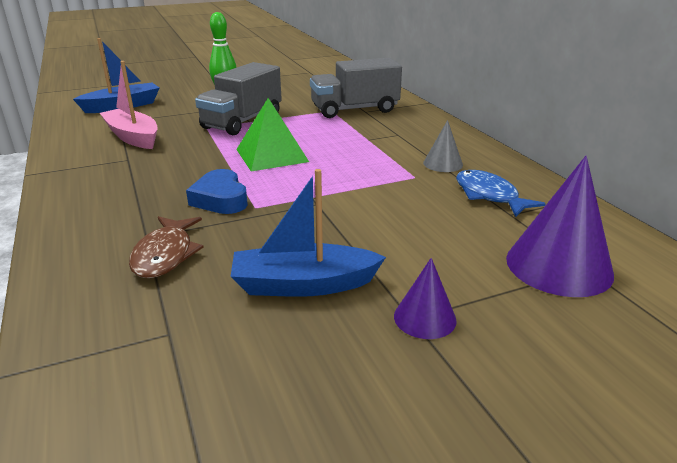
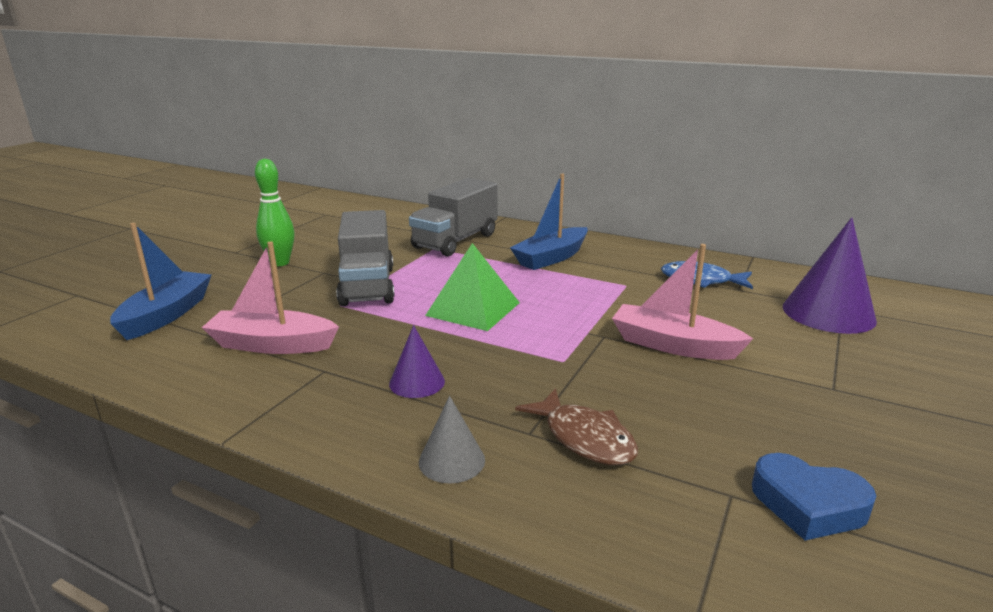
camera: 40 degrees left, 5 degrees down
(220, 199) = (518, 367): blue heart -> blue heart (808, 505)
(303, 284) = (732, 402): blue boat -> blue boat (551, 258)
(351, 230) = (673, 345): none -> pink boat
(425, 318) = (839, 384): purple cone -> purple cone (417, 382)
(443, 163) = (623, 267): grey cone -> grey cone (451, 460)

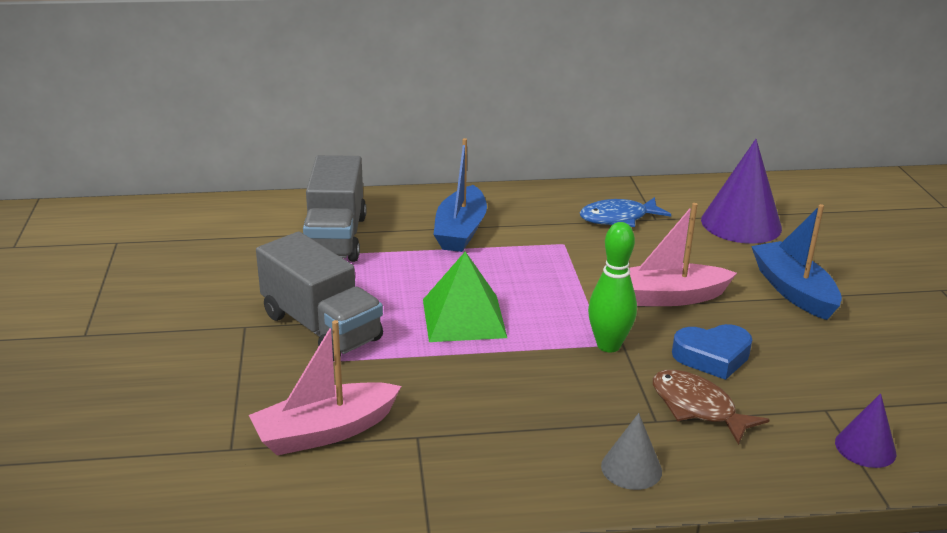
camera: 35 degrees left, 5 degrees up
(166, 315) = (144, 445): blue boat -> blue boat (793, 290)
(280, 263) = (171, 331): green bowling pin -> green bowling pin (608, 345)
(417, 382) = (515, 413): purple cone -> purple cone (865, 447)
(584, 438) = (697, 408): brown fish -> brown fish turned 150 degrees counterclockwise
(808, 505) = (870, 396): blue heart -> blue heart (712, 357)

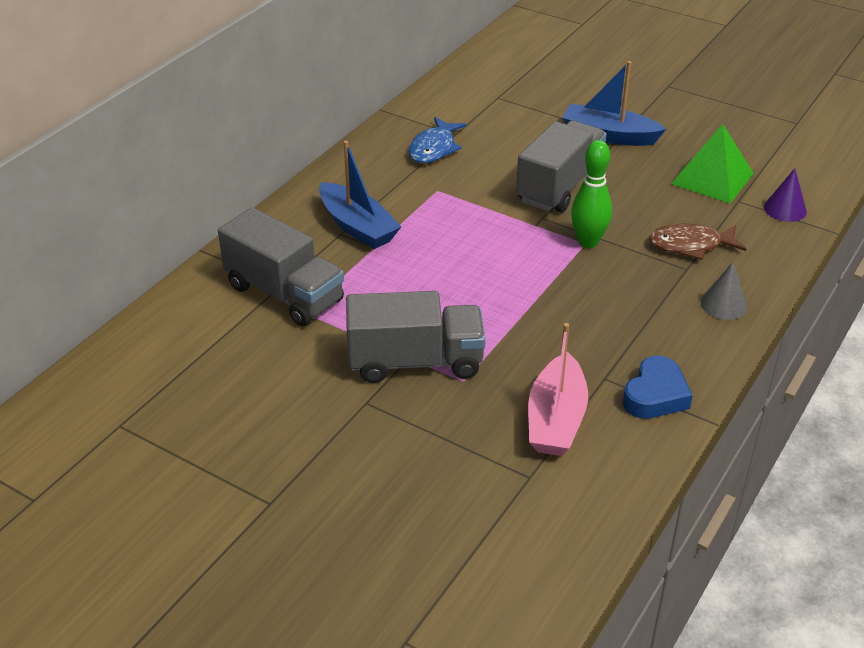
camera: 50 degrees left, 10 degrees up
(463, 318) = (483, 286): green pyramid -> green pyramid (712, 178)
(668, 297) = (560, 186): pink boat -> grey truck
(712, 357) = (645, 209): blue heart -> blue heart (655, 395)
(741, 224) = (507, 105): purple cone -> none

